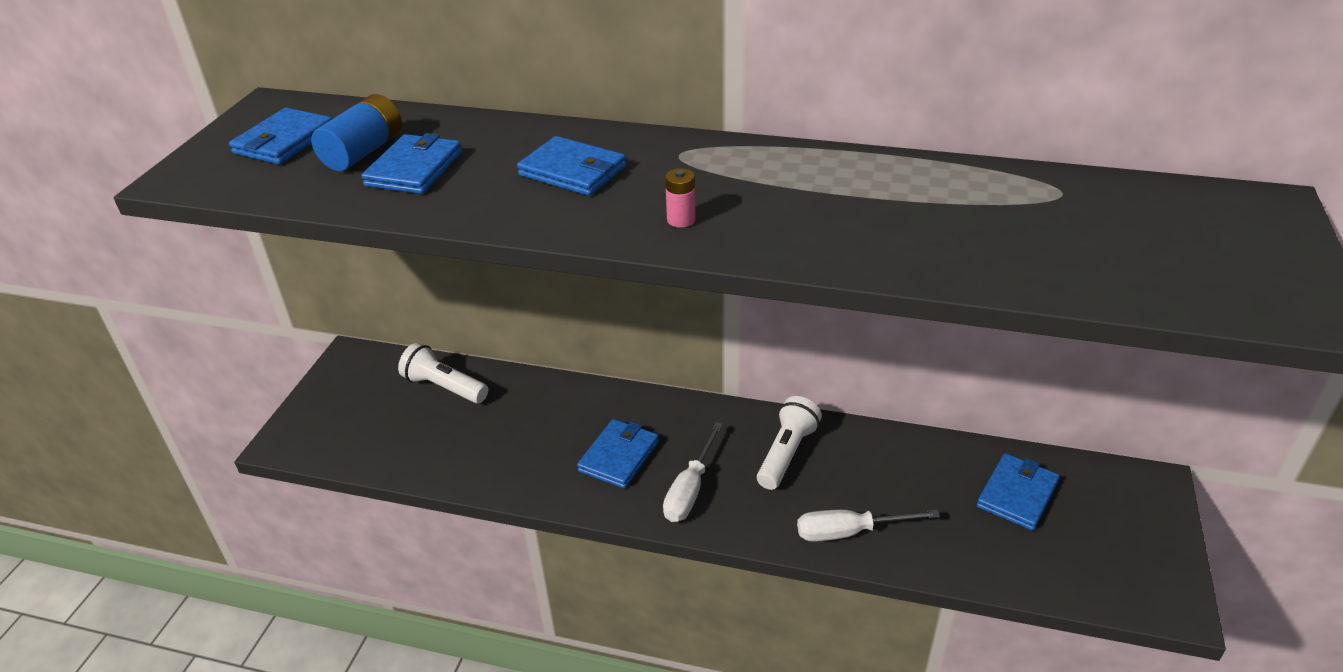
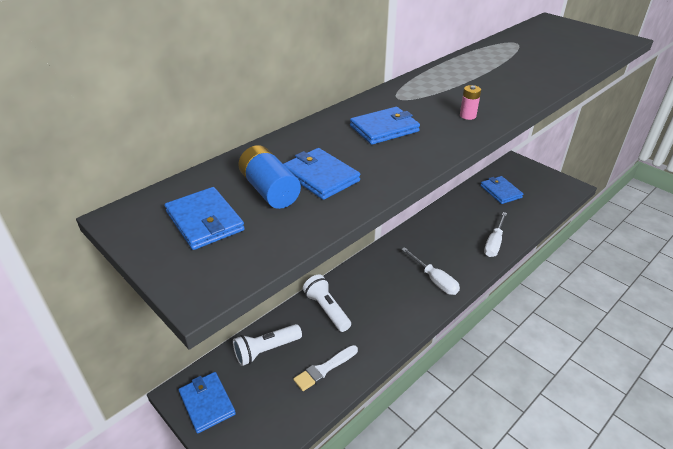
camera: 60 degrees left, 0 degrees up
(445, 447) = (324, 369): none -> white brush
(619, 456) = (391, 296): blue wallet -> blue wallet (207, 403)
(786, 453) = (433, 239): white flashlight -> white flashlight (327, 309)

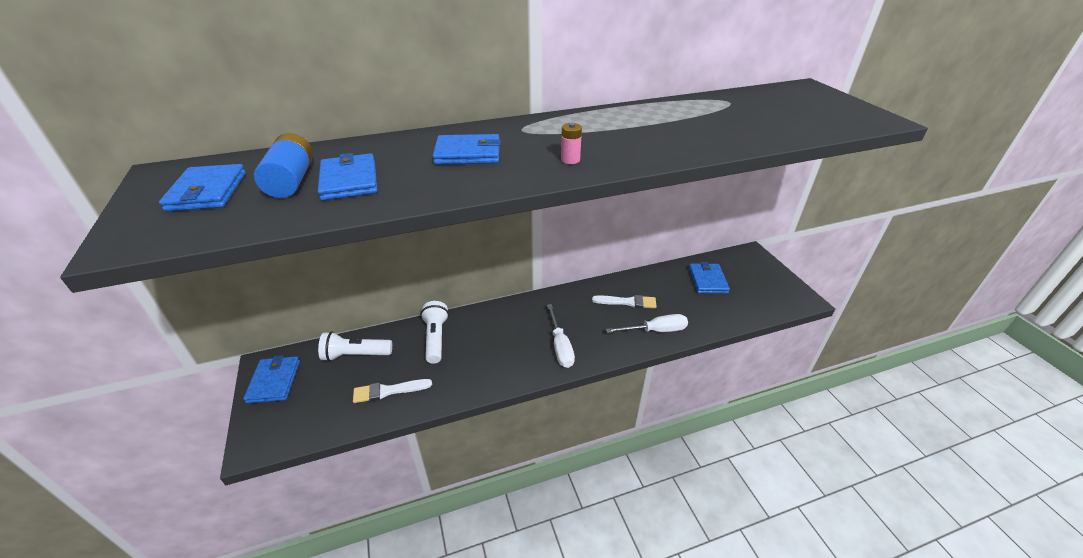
camera: 25 degrees right, 0 degrees up
(457, 227) = (627, 302): none -> white brush
(494, 243) = (655, 330): white screwdriver -> white screwdriver turned 150 degrees counterclockwise

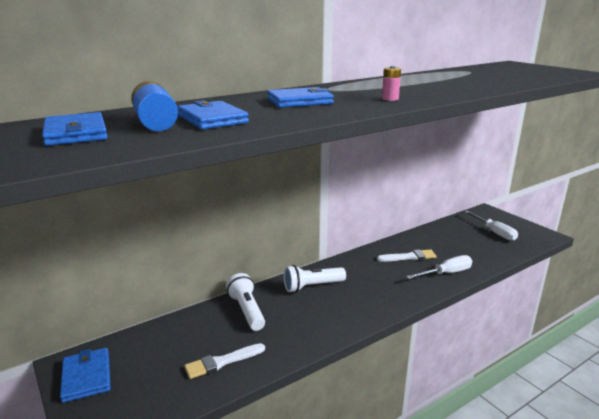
camera: 15 degrees left, 15 degrees down
(355, 355) = (169, 338): white flashlight -> white flashlight (312, 286)
(560, 346) = (371, 298): white screwdriver -> white screwdriver (494, 232)
(707, 280) = (465, 233): blue wallet -> none

